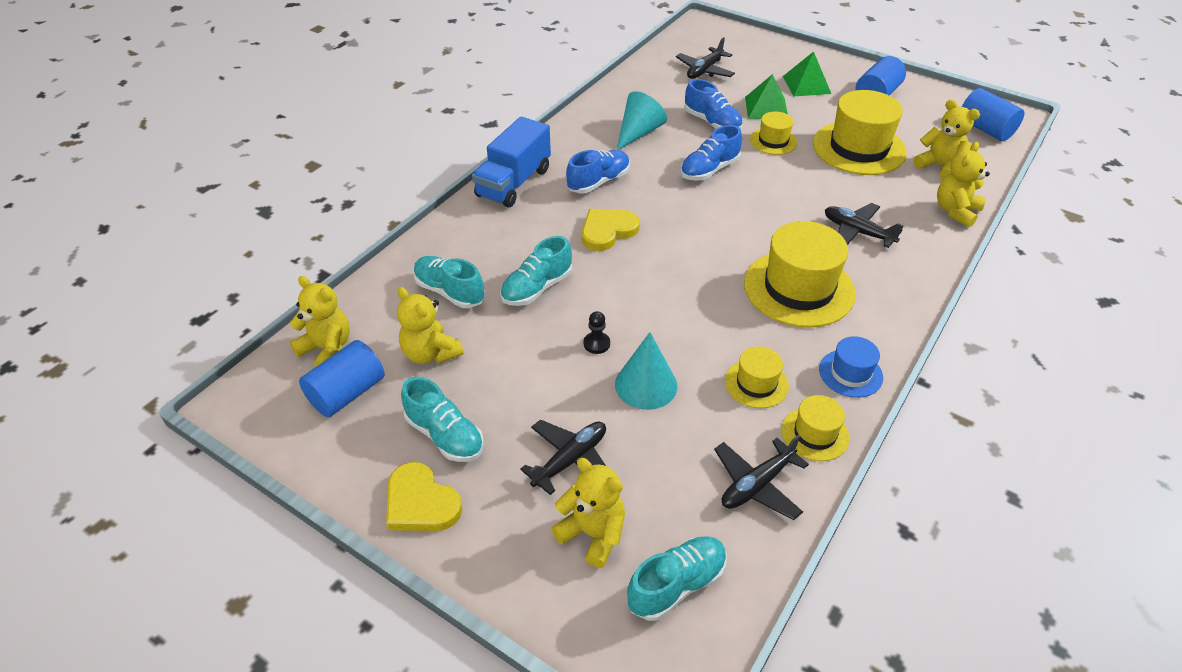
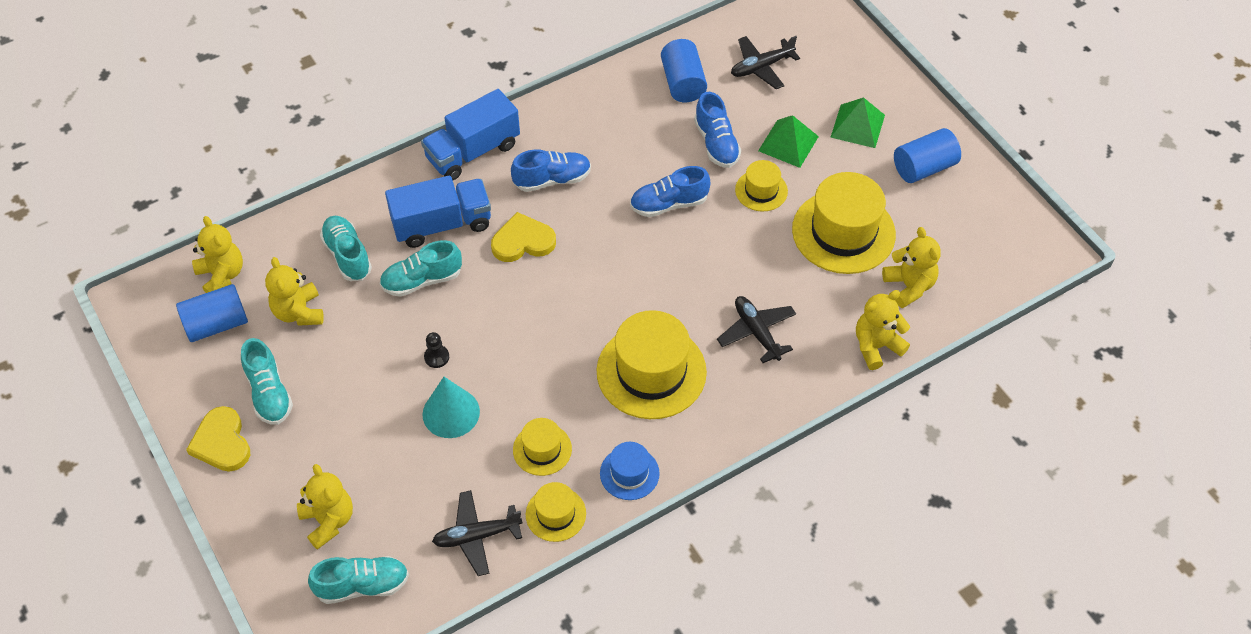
camera: 25 degrees right, 10 degrees up
(524, 241) = (442, 224): none -> blue truck
(570, 460) = (349, 454): black plane -> none
(638, 132) = (632, 130): turquoise cone -> none
(985, 129) = (1004, 257): blue cylinder -> blue cylinder (683, 83)

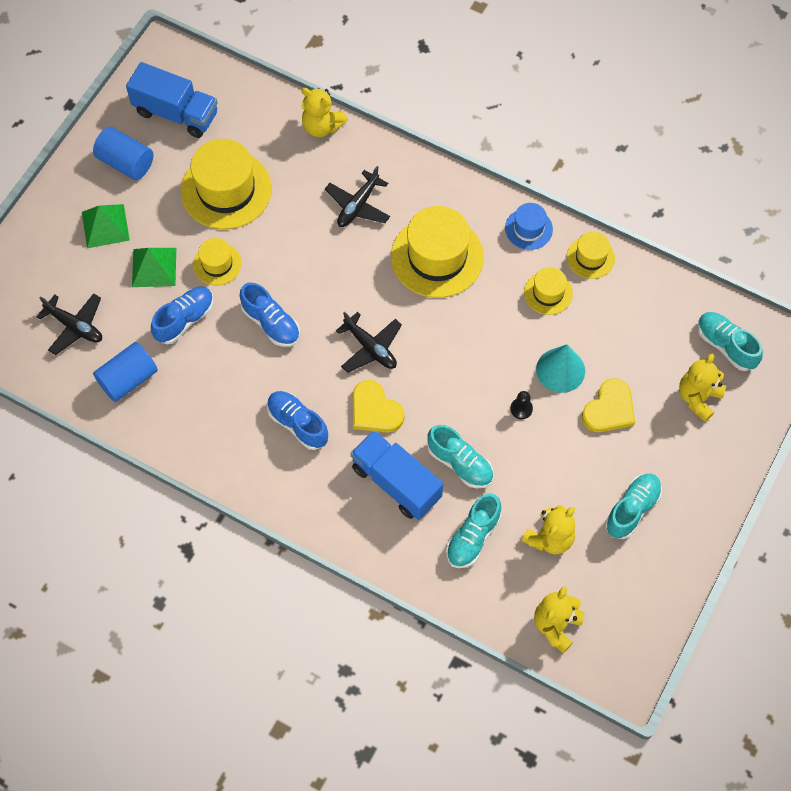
camera: 120 degrees left, 10 degrees up
(217, 324) = (602, 594): blue cylinder -> none
(222, 442) = (693, 514): yellow heart -> yellow heart (609, 409)
(473, 152) = (305, 505): blue truck -> blue truck (176, 113)
(477, 536) = (641, 296): black plane -> black plane (370, 348)
(909, 286) = (253, 127): yellow teddy bear -> none

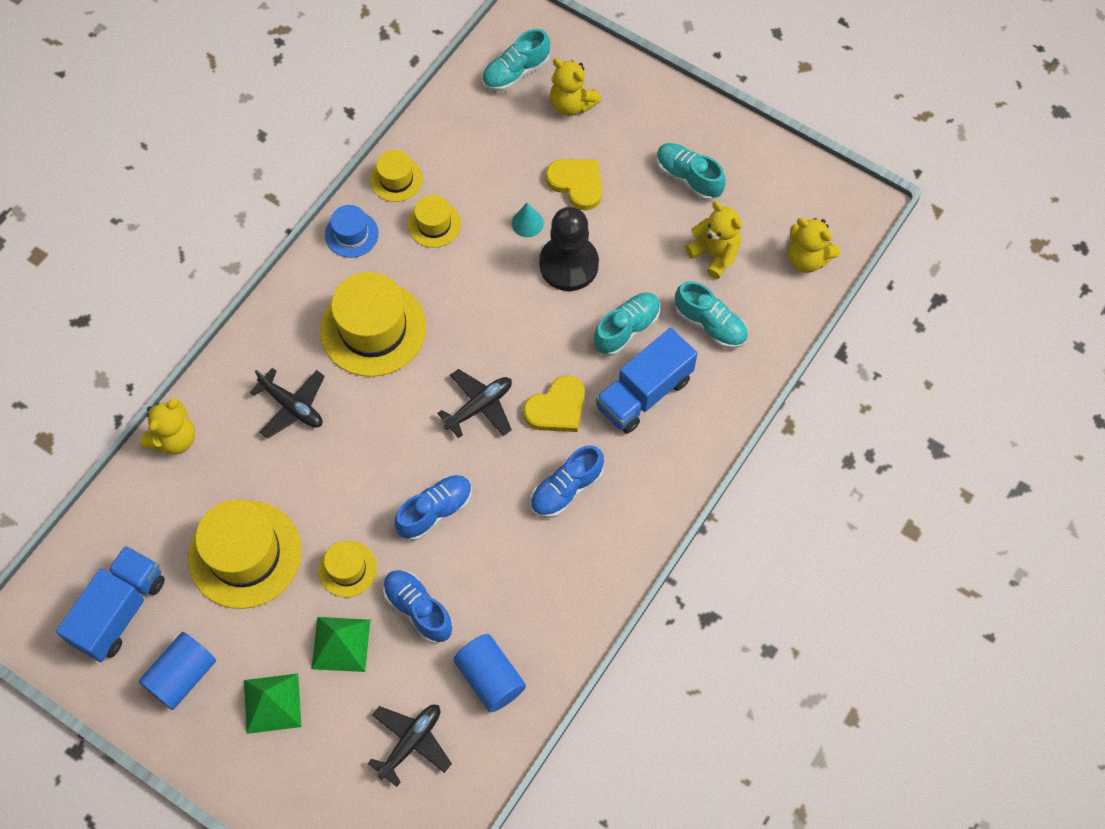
camera: 85 degrees left, 0 degrees up
(521, 409) = (569, 264): black pawn -> black pawn, size x2.49
(560, 370) = (527, 223): turquoise cone -> turquoise cone, size x0.61

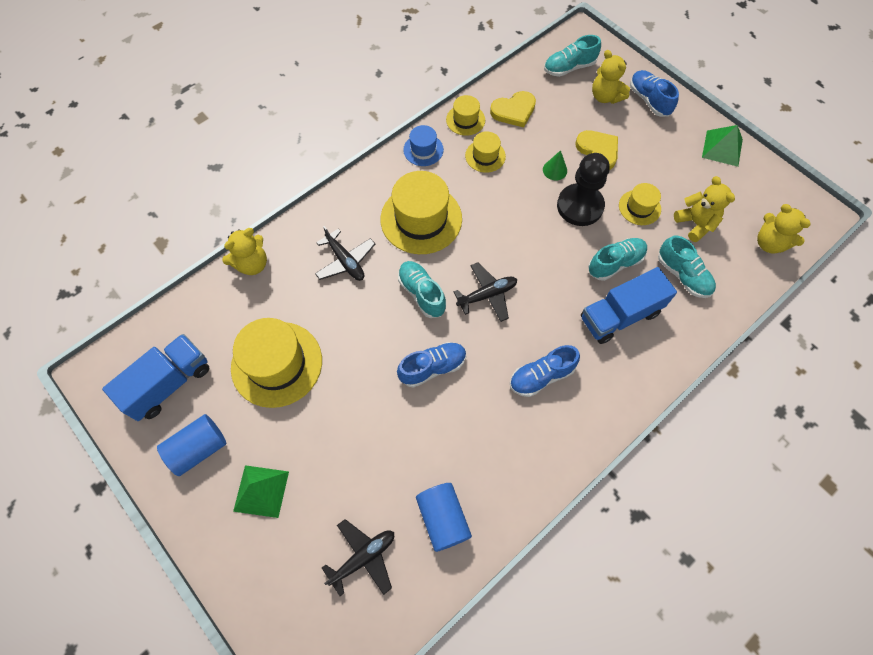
camera: 15 degrees right, 0 degrees up
(341, 644) = (329, 456): green pyramid -> green pyramid (722, 148)
(347, 569) = (352, 396): yellow hat -> yellow hat (639, 207)
(418, 609) = (399, 444): blue shoe -> blue shoe (649, 100)
(527, 223) = (555, 170): turquoise cone -> green cone
(557, 408) = (547, 310): yellow heart -> yellow heart (514, 111)
(688, 178) = (684, 164): turquoise shoe -> turquoise shoe (422, 293)

